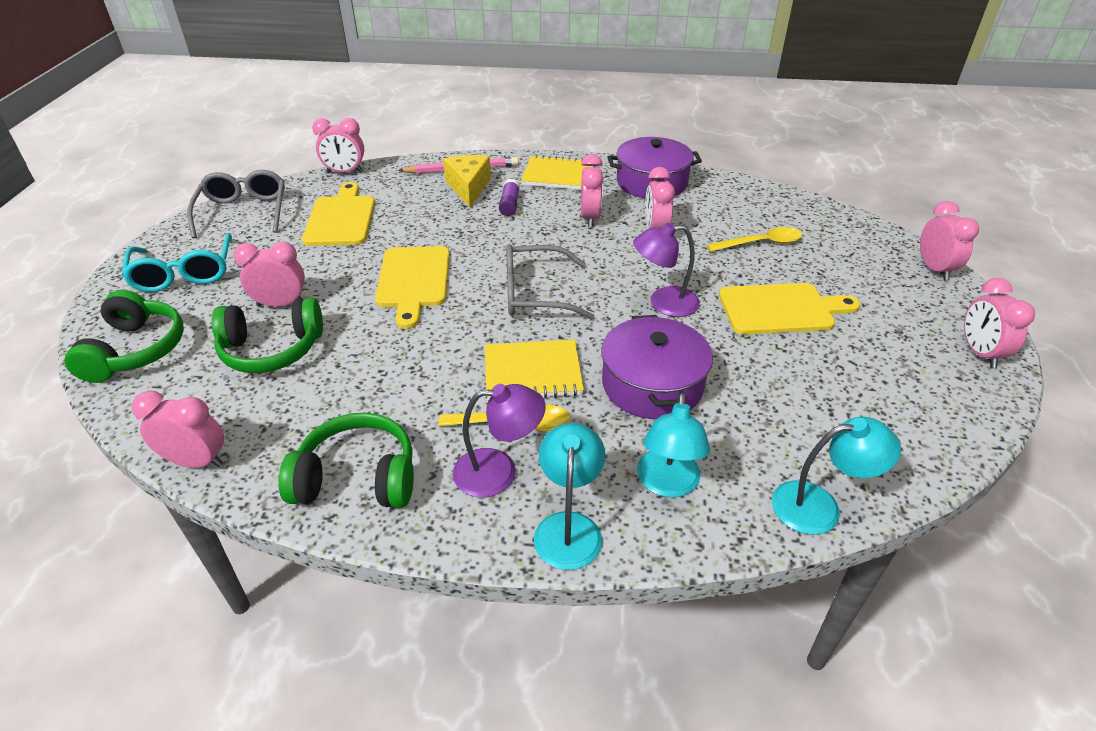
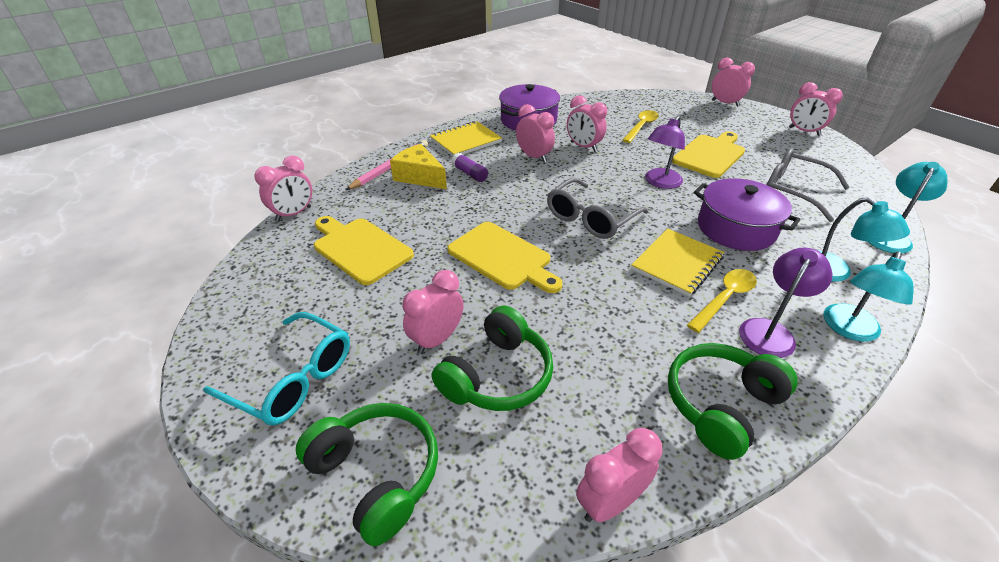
camera: 45 degrees left, 0 degrees up
(244, 212) = (252, 294): grey glasses -> grey glasses (793, 191)
(568, 527) = (849, 330): turquoise lamp -> turquoise lamp turned 105 degrees counterclockwise

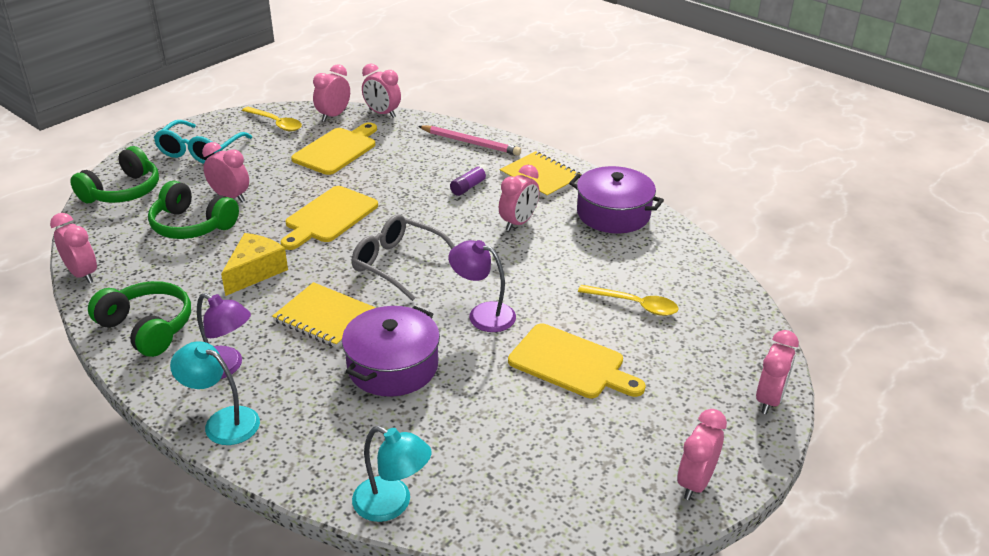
camera: 80 degrees right, 5 degrees down
(419, 177) = (456, 160): yellow cheese -> yellow cheese (255, 272)
(583, 147) = (556, 257): pink clock -> pink clock (333, 116)
(725, 298) = (271, 344): yellow spoon -> yellow spoon (276, 123)
(793, 191) = (490, 431): grey glasses -> none
(835, 272) = (313, 432): turquoise lamp -> none

